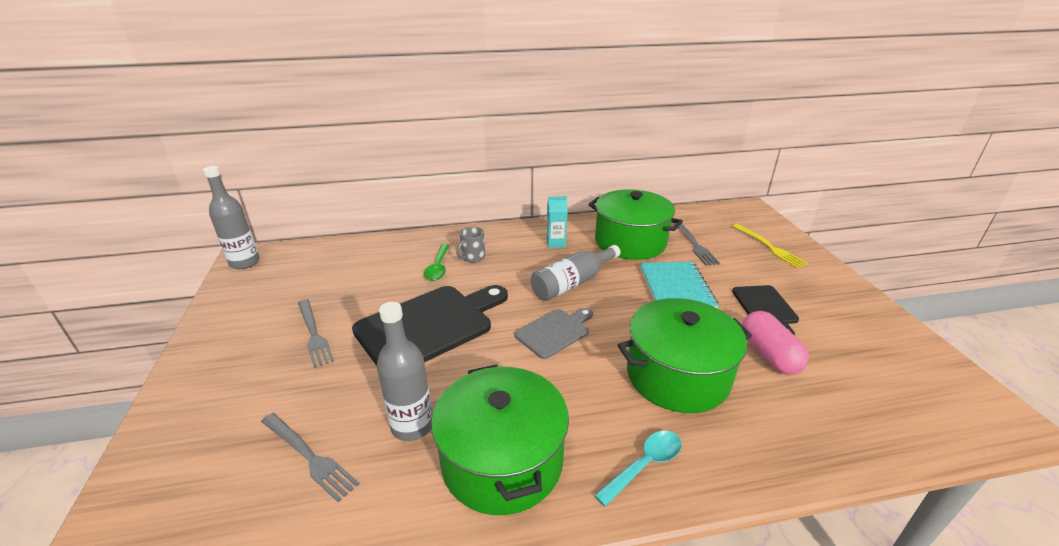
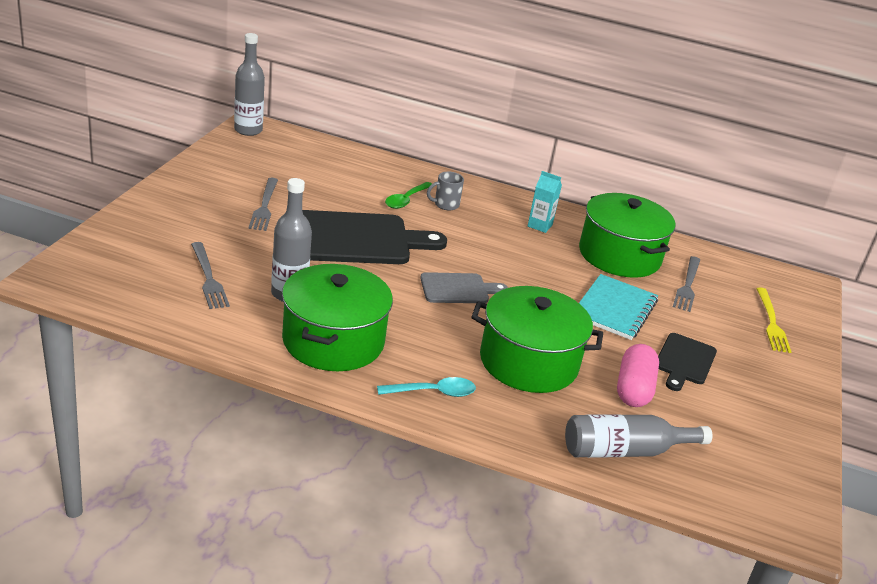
camera: 25 degrees right, 0 degrees up
(572, 283) = (517, 263): grey bottle -> grey bottle (625, 450)

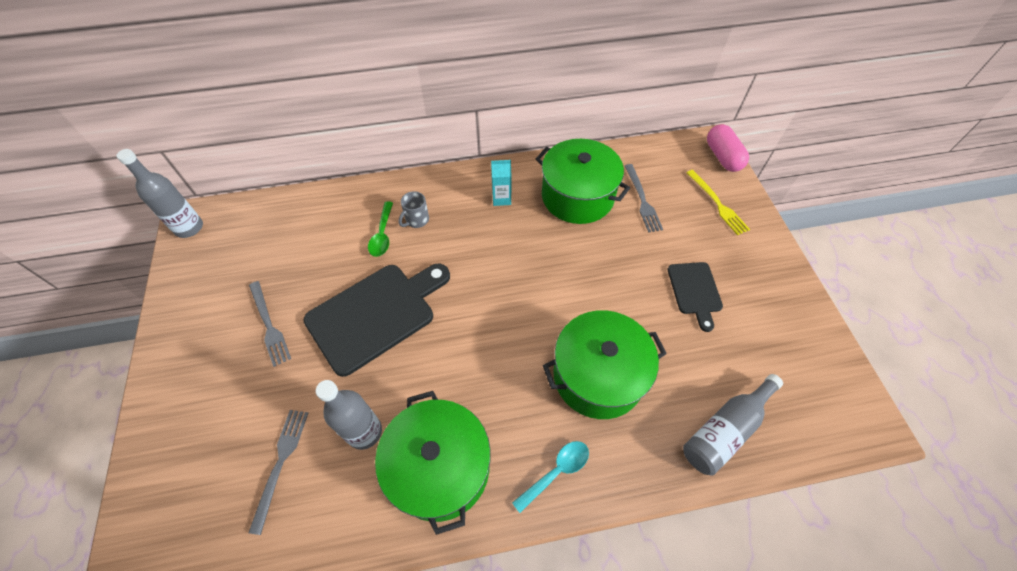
camera: 25 degrees left, 25 degrees up
(208, 278) = (280, 463): grey fork -> grey fork turned 120 degrees counterclockwise
(458, 289) = (492, 322): grey cutting board -> none
(614, 309) = (614, 264): turquoise notebook -> none
(633, 389) = (684, 351): pink capsule -> pink capsule (722, 157)

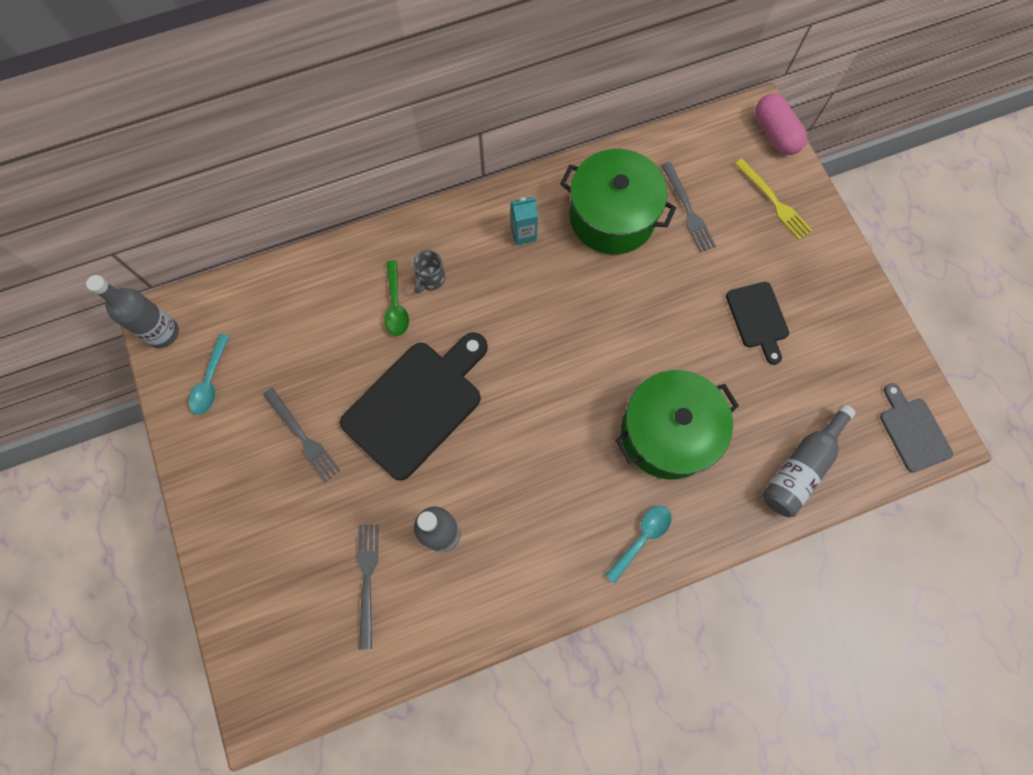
camera: 10 degrees left, 15 degrees up
(211, 269) = (211, 381): none -> turquoise spoon
(439, 467) = (527, 555): green pot -> none
(842, 414) = (913, 431): none -> grey cutting board

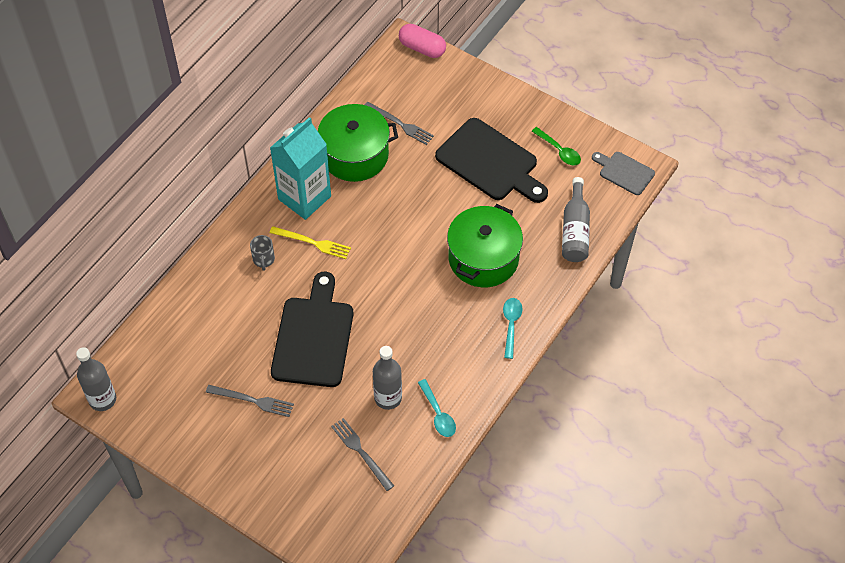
camera: 35 degrees left, 15 degrees down
(211, 381) = (162, 407): turquoise spoon -> turquoise spoon (438, 414)
(396, 305) = (252, 288): green spoon -> green spoon (559, 151)
(523, 234) = (304, 198): turquoise carton -> turquoise carton, size x2.27
(758, 318) = (490, 162): black cutting board -> black cutting board, size x1.86
(774, 201) = (450, 89): yellow fork -> yellow fork (313, 243)

